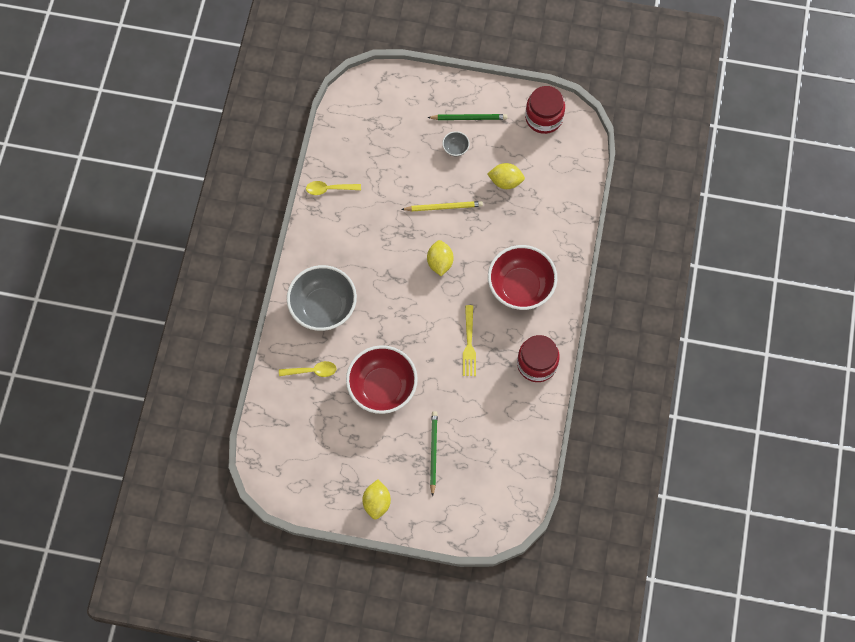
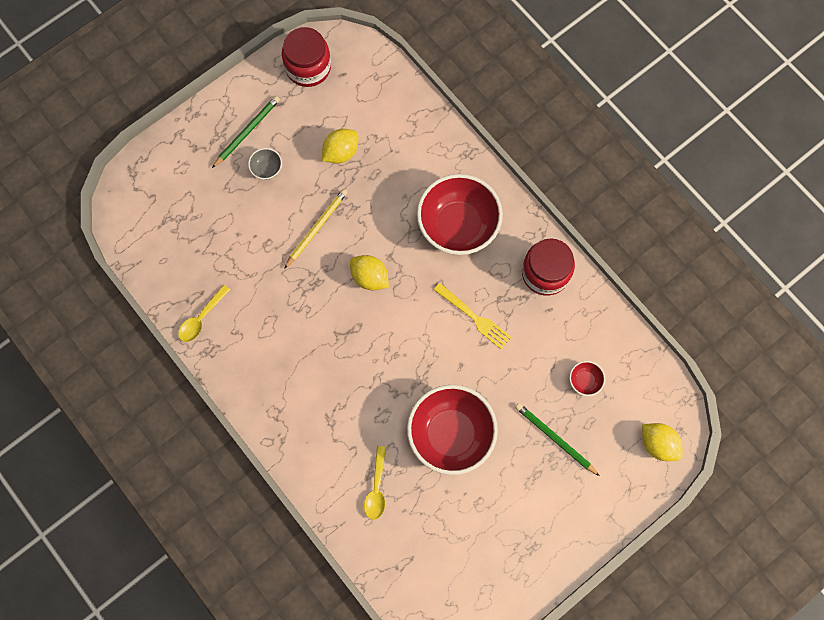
camera: 50 degrees left, 5 degrees up
(312, 371) = (376, 488): yellow spoon -> yellow spoon turned 150 degrees clockwise
(323, 307) = (320, 424): grey bowl -> none
(377, 502) = (562, 534): yellow lemon -> yellow lemon (658, 444)
(486, 442) = (584, 381): none -> red bowl

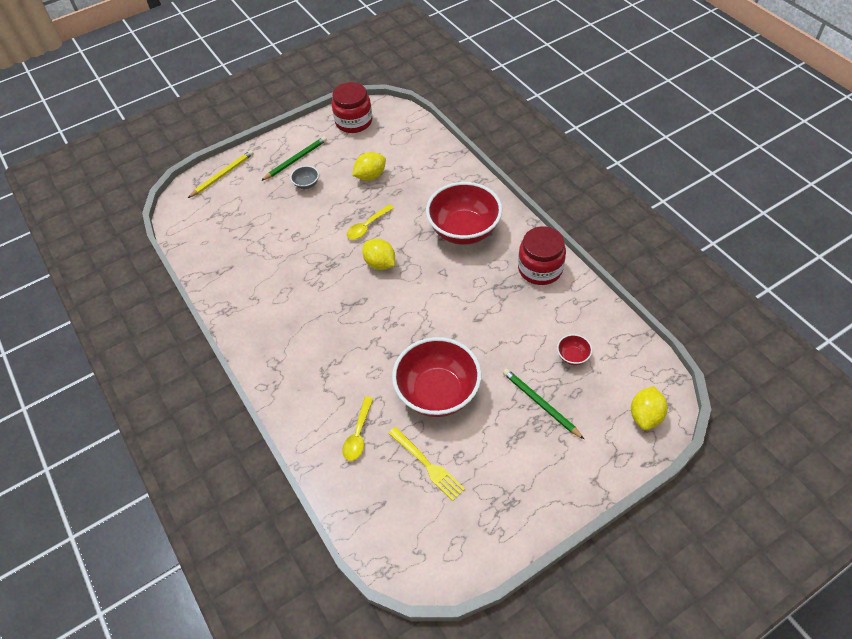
camera: 10 degrees right, 20 degrees down
(201, 318) = (226, 285): yellow spoon -> yellow spoon (367, 226)
(316, 228) = (340, 226): yellow pencil -> yellow pencil (222, 175)
(474, 317) = (471, 299): yellow fork -> yellow fork (427, 465)
(658, 444) = (645, 416): yellow lemon -> yellow lemon turned 60 degrees clockwise

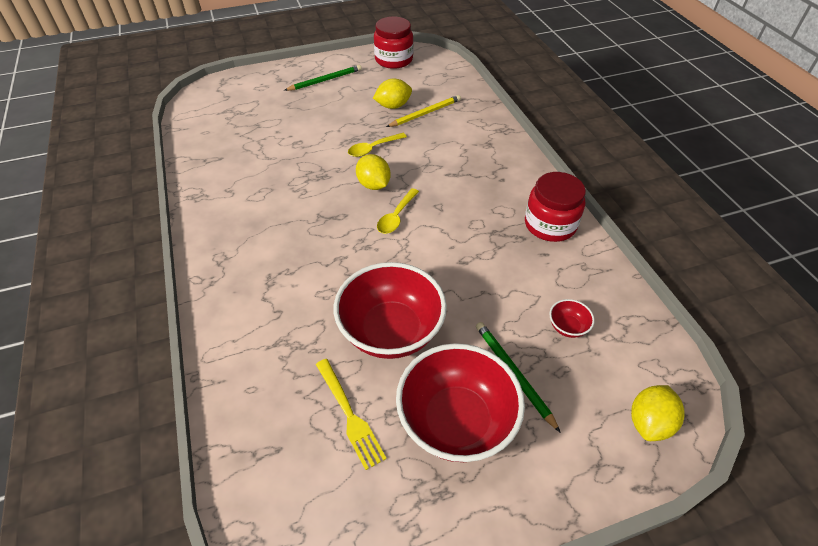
camera: 10 degrees right, 5 degrees down
(222, 175) = (250, 80): yellow pencil -> yellow pencil (425, 113)
(306, 184) = (327, 102): grey bowl -> none
(358, 435) = (280, 358): yellow spoon -> yellow spoon (396, 217)
(464, 230) = (474, 171): red bowl -> red bowl (456, 421)

